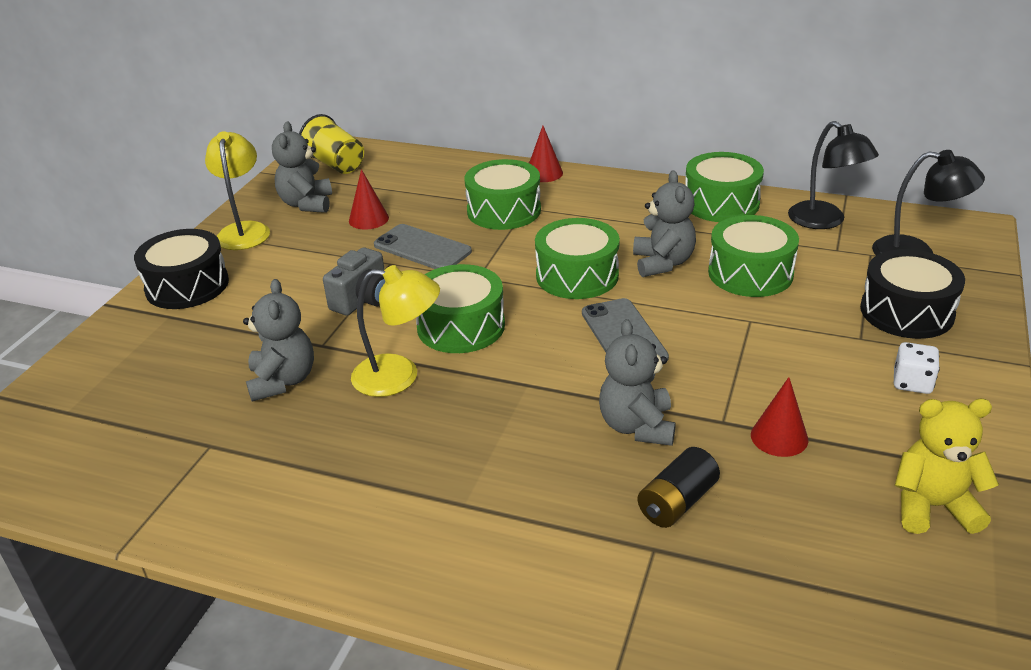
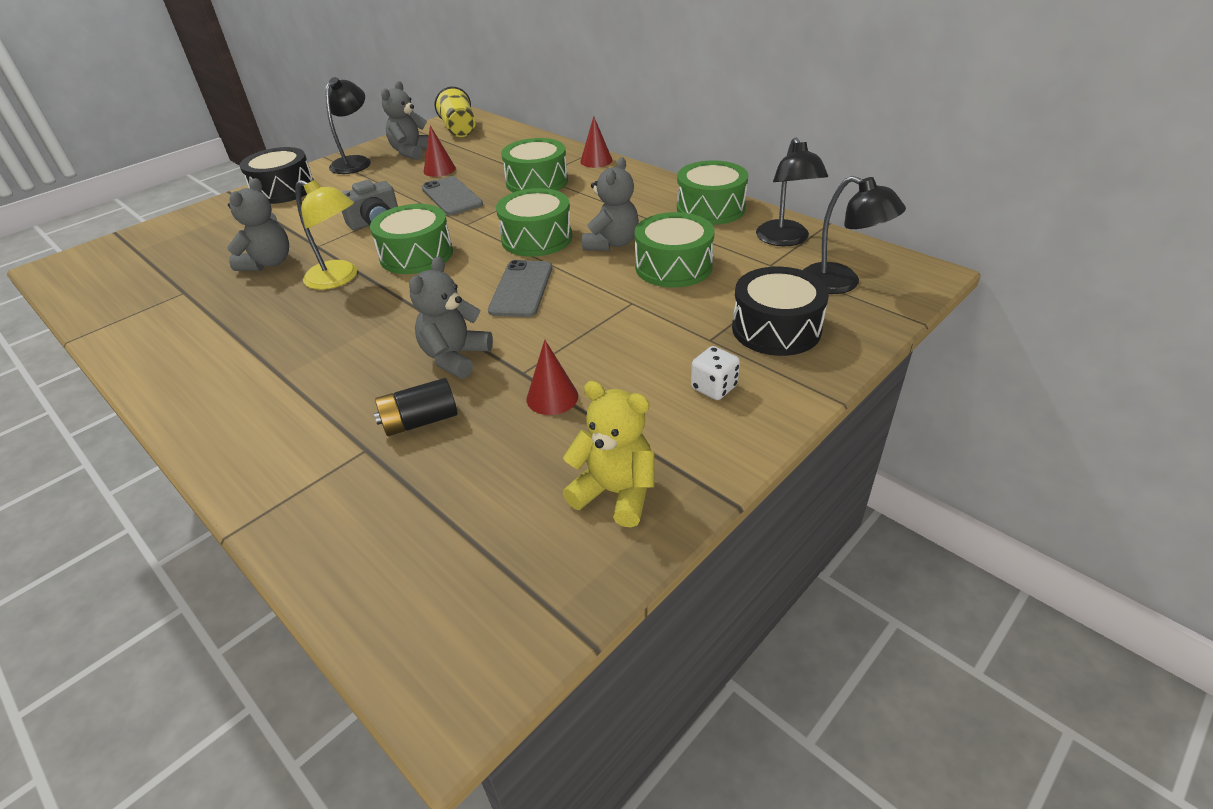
camera: 25 degrees right, 5 degrees up
(244, 230) = (355, 162): yellow lamp -> black lamp

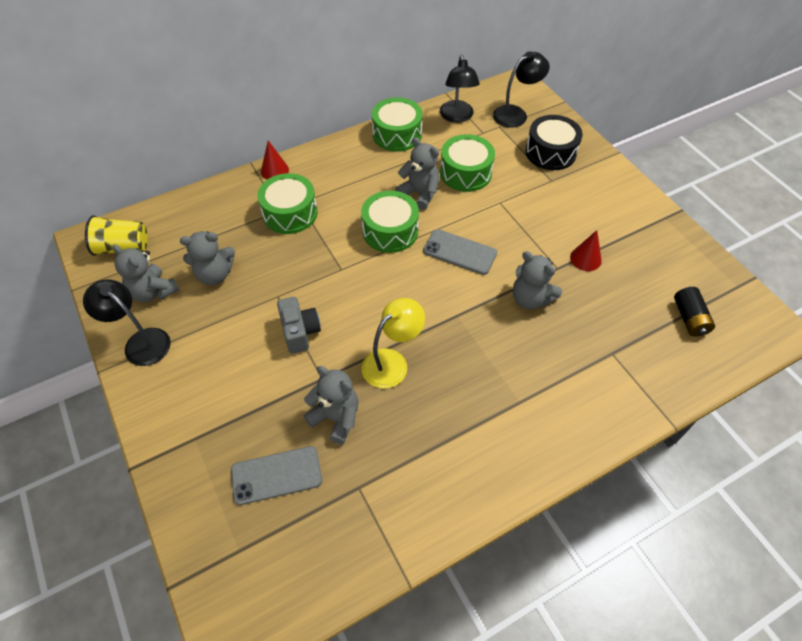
camera: 75 degrees left, 15 degrees up
(283, 190) = (169, 409): black drum -> none
(416, 255) = (378, 307): green drum -> none
(420, 421) = (592, 324): black battery -> black battery (689, 318)
(439, 170) = (215, 274): red cone -> grey teddy bear
(452, 196) = (281, 272): grey phone -> grey phone (276, 475)
(615, 493) = (667, 249): yellow teddy bear -> none
(714, 387) = (595, 191): white dice -> none
(785, 240) = (457, 117): black lamp -> black lamp turned 75 degrees clockwise

